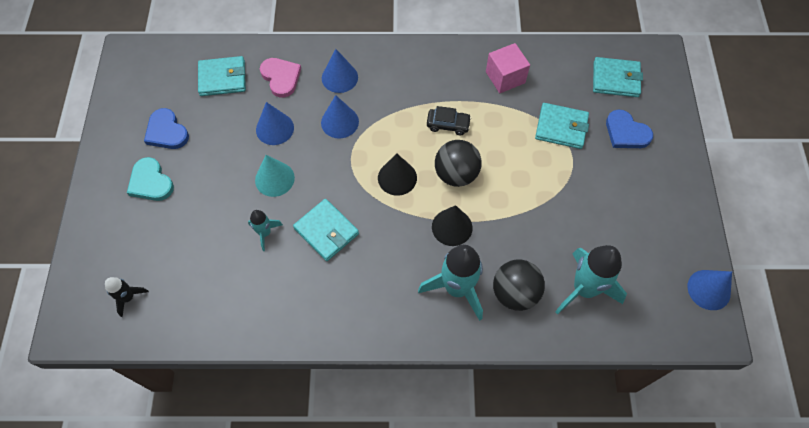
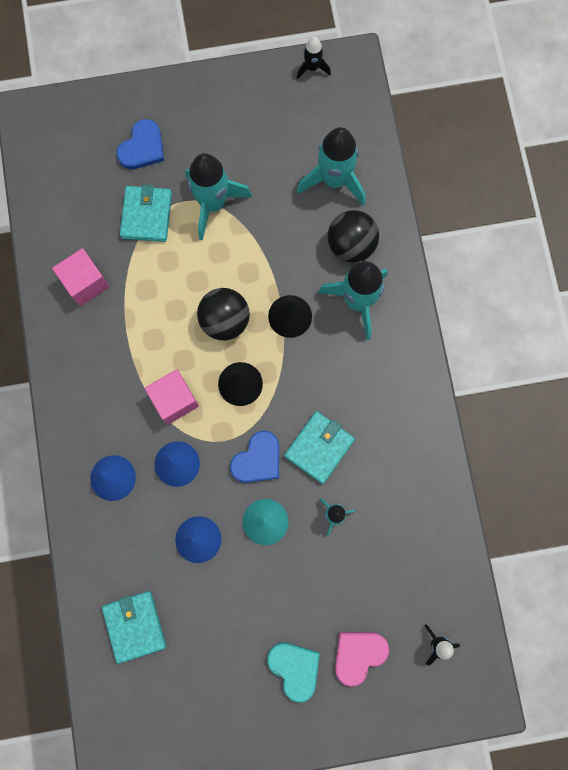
camera: 100 degrees left, 15 degrees up
(150, 182) = (295, 668): turquoise heart -> turquoise heart turned 75 degrees counterclockwise
(166, 132) = (223, 673): blue heart -> blue heart (258, 459)
(281, 77) = (123, 551): pink heart -> pink heart (358, 655)
(393, 127) = (174, 400): none -> pink cube
(448, 124) = (161, 338): black car -> none
(568, 180) = (213, 203): none -> turquoise rocket
(615, 79) = (71, 161): turquoise wallet -> none
(709, 289) = (312, 67): blue cone -> black rocket

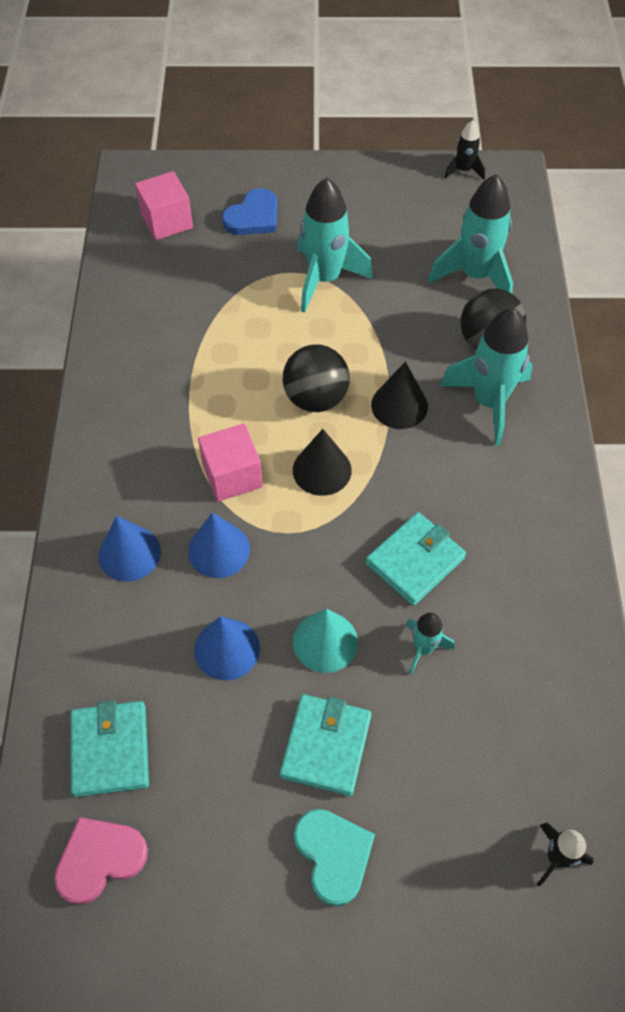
camera: 10 degrees right, 20 degrees down
(85, 283) = (152, 335): pink cube -> pink cube (167, 221)
(146, 215) = (243, 280): turquoise wallet -> turquoise wallet (326, 746)
(258, 459) = (329, 562): blue heart -> none
(358, 655) = (434, 851): pink heart -> pink heart (100, 859)

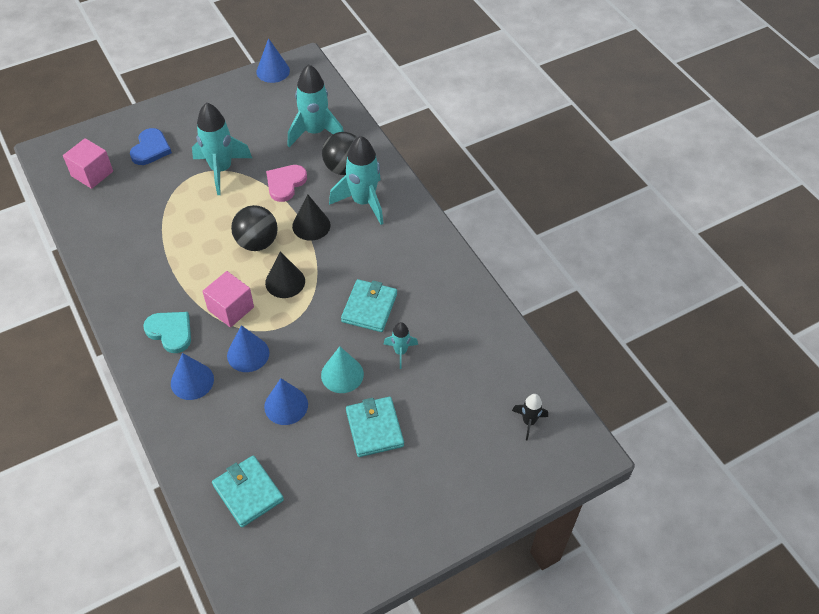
camera: 30 degrees left, 5 degrees down
(100, 859) = (278, 551): pink heart -> pink heart (285, 183)
(333, 855) = (411, 480): turquoise heart -> turquoise heart (170, 332)
(464, 171) = (273, 71): black rocket -> blue cone

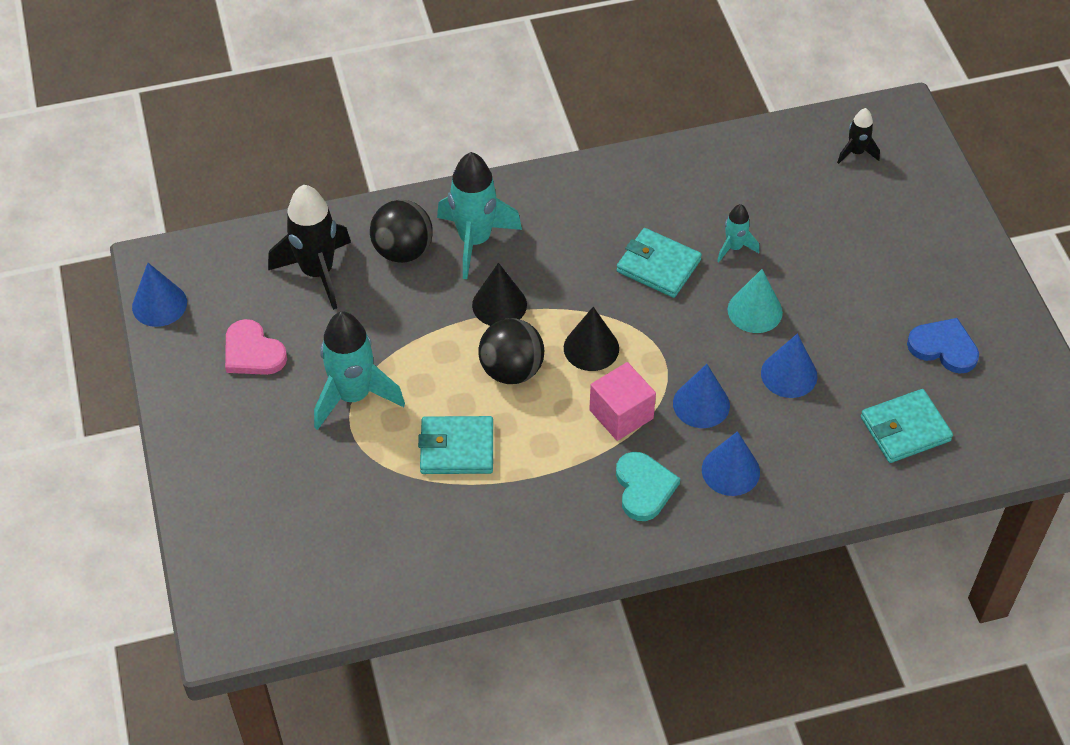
camera: 75 degrees left, 0 degrees up
(92, 174) = (300, 568): pink cube -> none
(150, 149) = (274, 483): blue heart -> blue heart (943, 347)
(170, 332) = (644, 488): turquoise heart -> turquoise heart turned 120 degrees clockwise
(285, 183) = (409, 322): pink heart -> pink heart (253, 352)
(315, 132) = (317, 272): turquoise rocket -> black rocket
(374, 428) = (838, 292): turquoise wallet -> turquoise wallet (457, 448)

